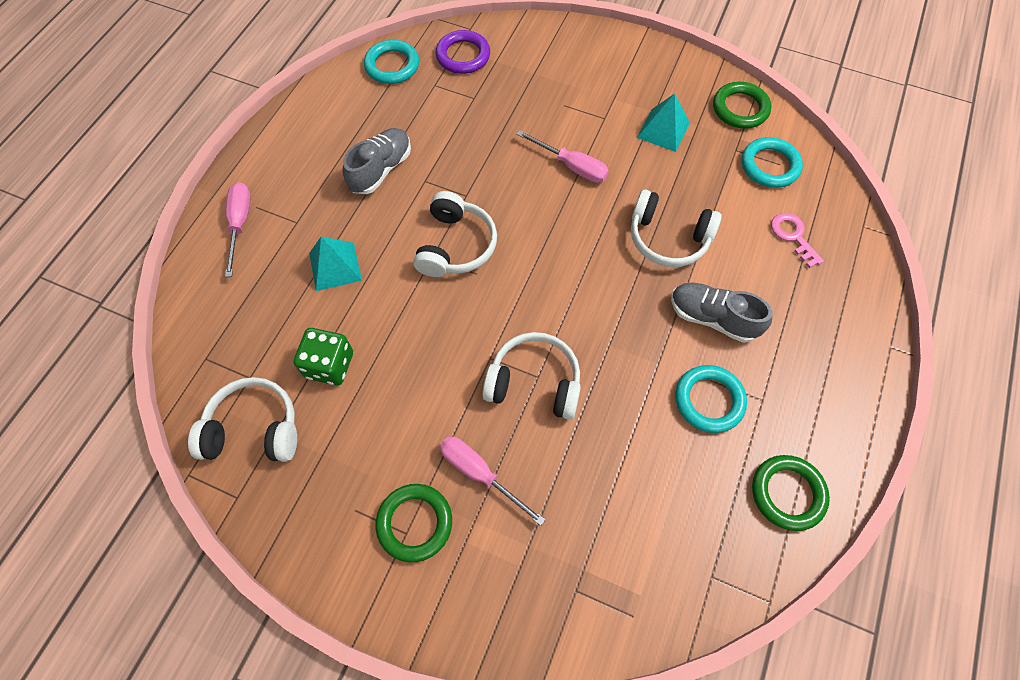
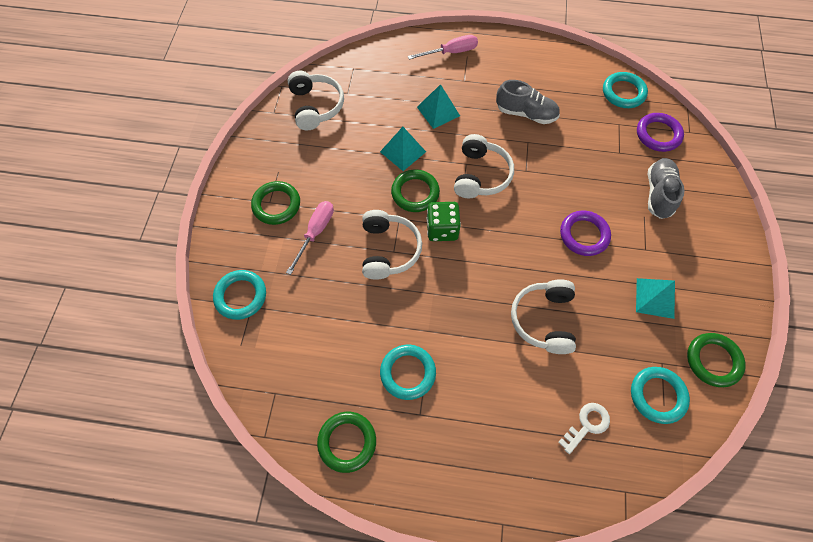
camera: 75 degrees right, 0 degrees up
(329, 365) = (367, 130): green dice -> green dice (442, 229)
(385, 327) = (403, 151): none -> turquoise pyramid
(455, 245) = (480, 175): white headphones -> white headphones turned 75 degrees counterclockwise
(456, 328) = (415, 193): none -> green ring
(555, 604) = (241, 296): none -> turquoise ring
(571, 166) = (584, 235): pink screwdriver -> purple ring
(712, 318) = (480, 365): grey shoe -> grey shoe (658, 193)
(793, 236) = (587, 425): pink key -> white key

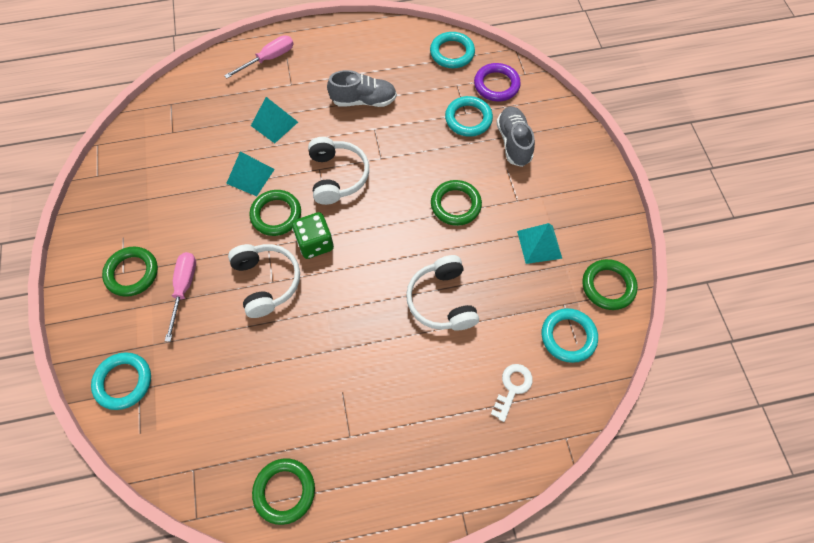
camera: 20 degrees left, 0 degrees up
(315, 106) = (142, 156): white headphones -> none
(408, 373) = (324, 399): turquoise ring -> turquoise ring (468, 119)
(584, 235) = (455, 205): purple ring -> green ring

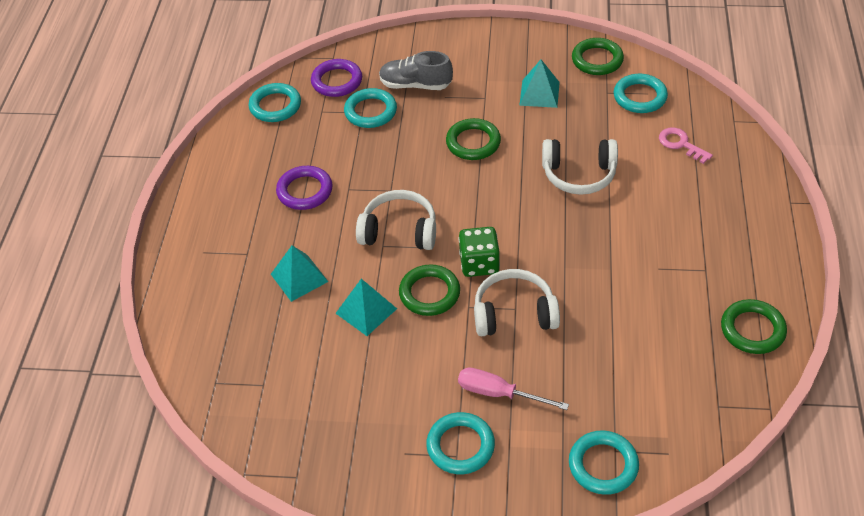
camera: 70 degrees left, 15 degrees down
(132, 273) = (460, 446): green ring -> turquoise ring
(269, 59) = (195, 269): pink screwdriver -> none
(363, 100) = (305, 191): grey shoe -> purple ring
(512, 388) = (681, 144): white key -> pink key

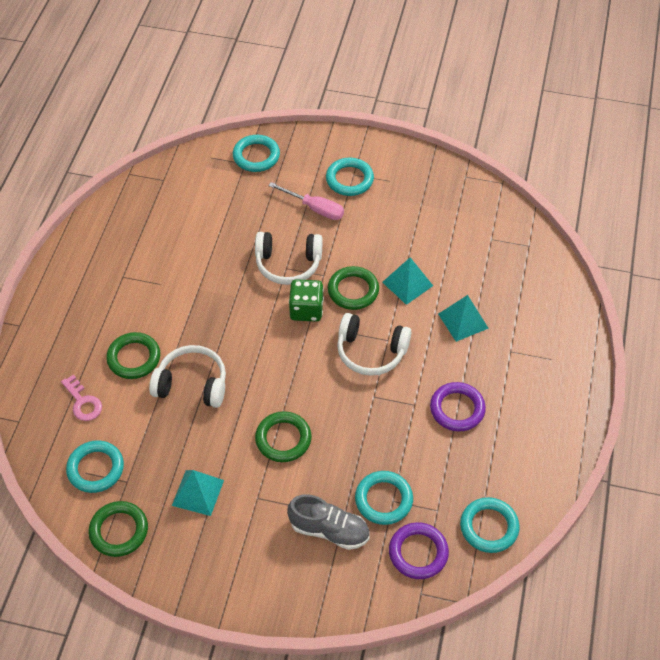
camera: 175 degrees left, 5 degrees up
(752, 330) = (111, 226): green ring -> green ring (134, 358)

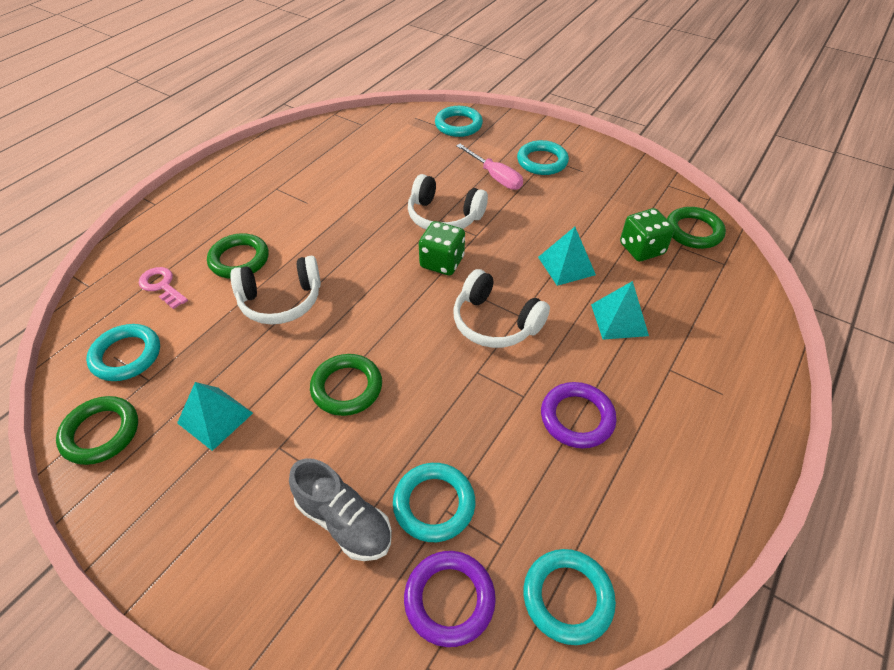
camera: 20 degrees right, 5 degrees down
(83, 402) = (162, 286): pink key -> pink key turned 150 degrees clockwise
(192, 384) = (281, 300): white headphones -> white headphones turned 135 degrees clockwise
(353, 290) = (502, 257): green ring -> green ring (693, 231)
(461, 250) = (641, 249): none -> green dice

